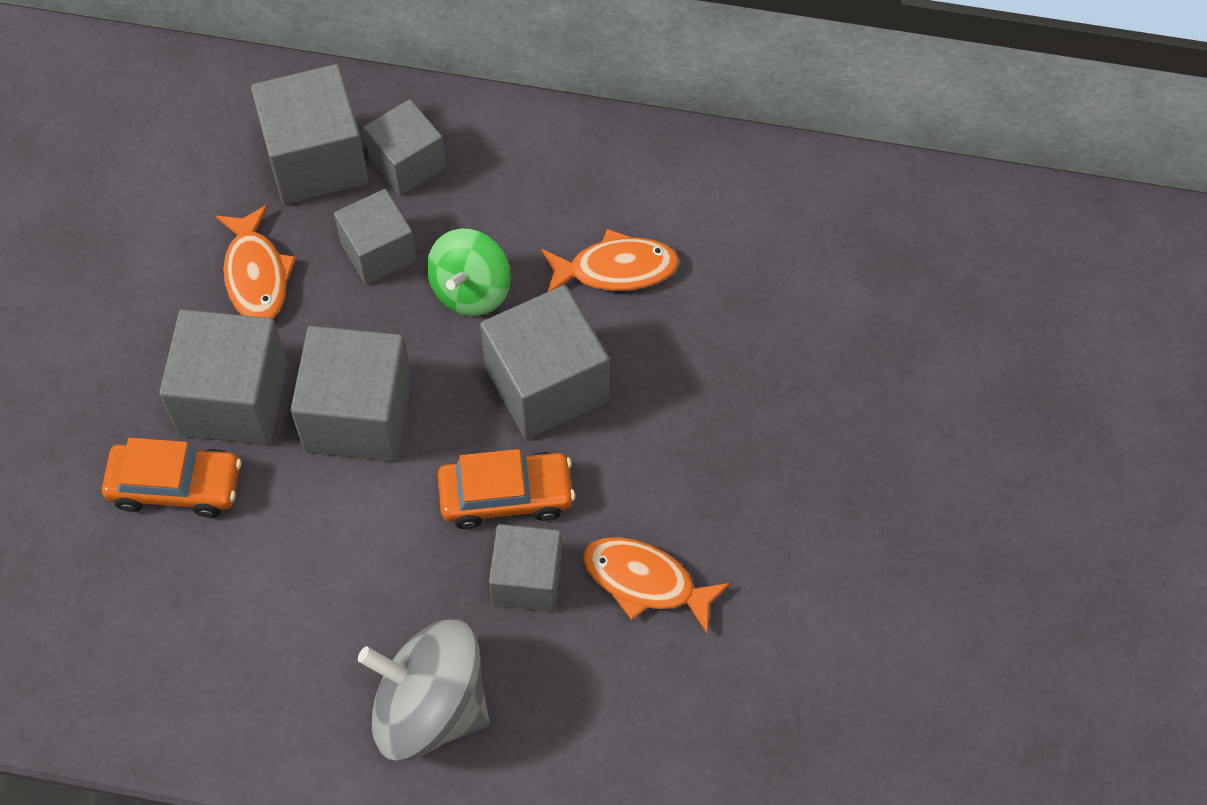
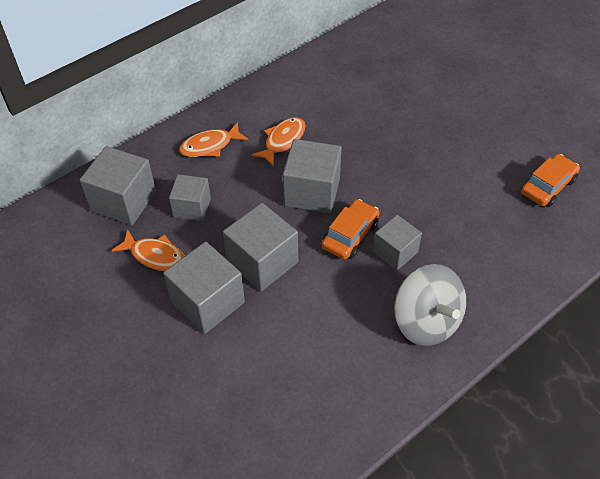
camera: 50 degrees left, 10 degrees down
(176, 486) = (229, 351): orange car -> orange car (548, 186)
(407, 163) = (161, 173): grey cube -> none
(430, 708) = (426, 321): grey spinning top -> grey spinning top turned 90 degrees counterclockwise
(470, 290) = (243, 189): green spinning top -> none
(645, 582) = (430, 215): orange fish -> orange fish (210, 146)

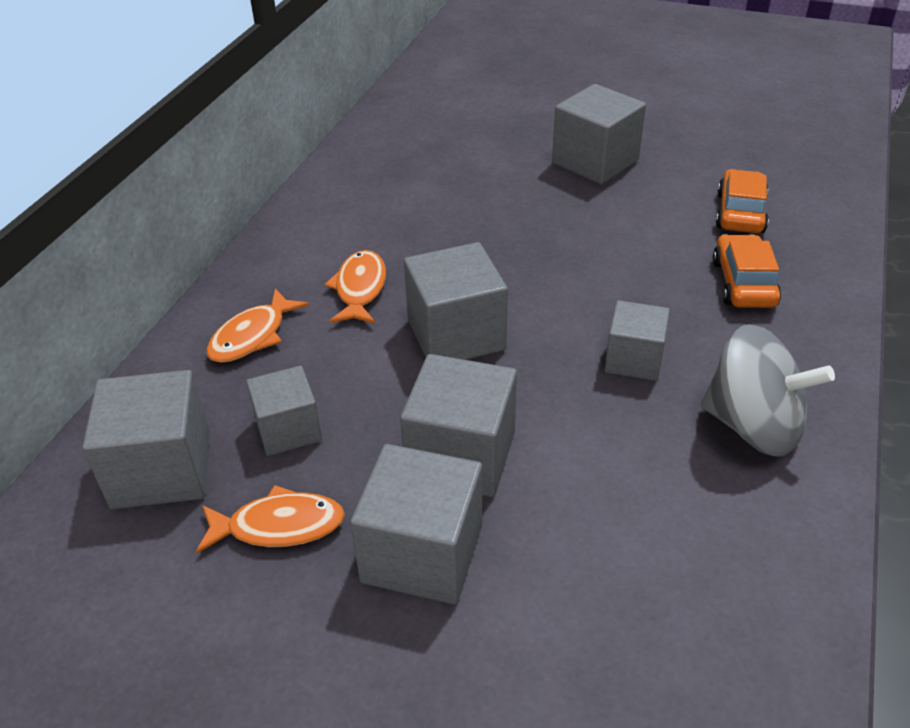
camera: 30 degrees left, 10 degrees down
(350, 235) = (556, 365): orange car -> orange car (743, 283)
(487, 110) = (595, 162): none -> grey cube

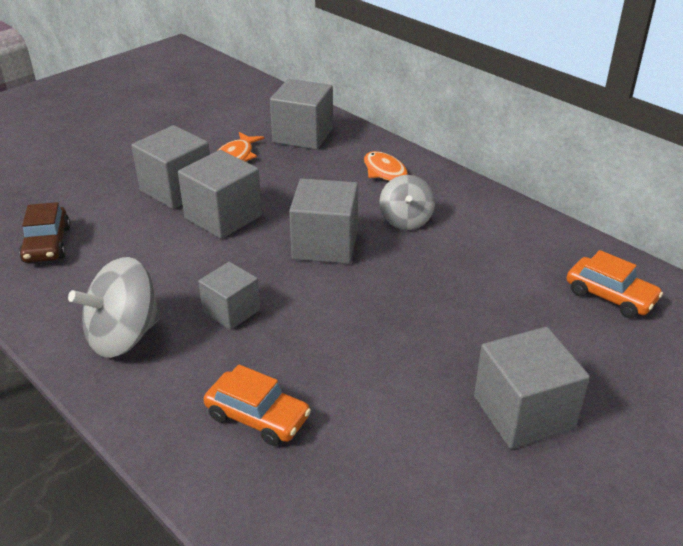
camera: 115 degrees right, 5 degrees down
(288, 429) = (296, 171): grey cube -> none
(360, 289) = (406, 220): orange fish -> grey spinning top
(681, 637) = (47, 244): none -> brown car
(740, 213) = (359, 480): orange car -> orange car (610, 296)

